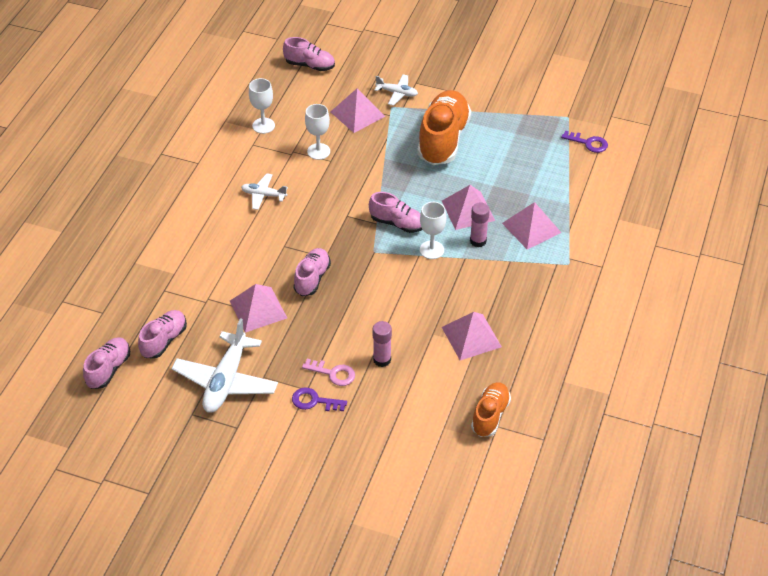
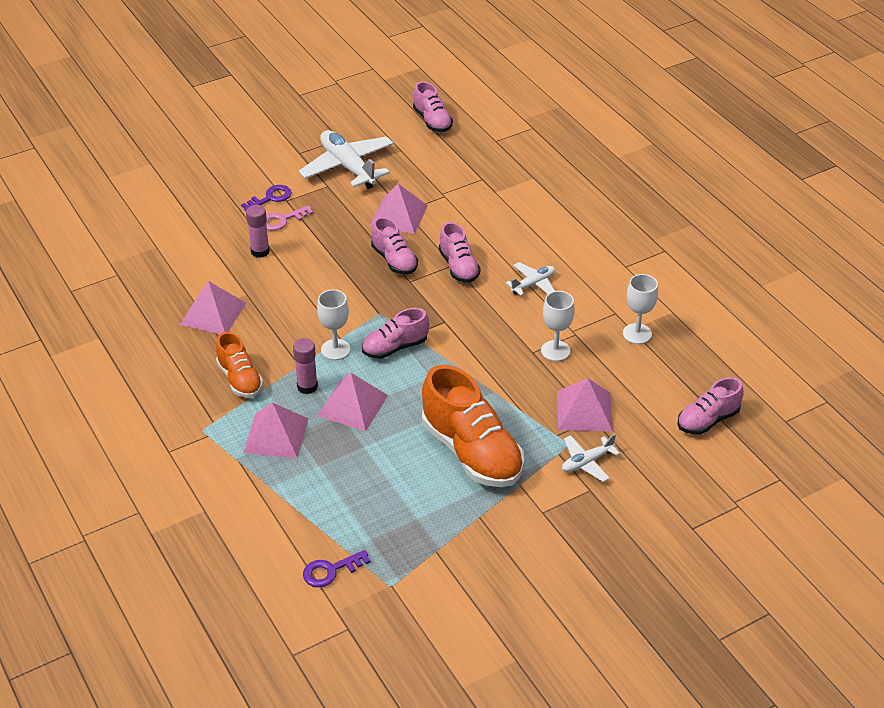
camera: 130 degrees right, 5 degrees down
(164, 340) = (427, 156): pink shoe -> pink shoe (458, 267)
(490, 415) = (130, 276): orange shoe -> orange shoe (240, 379)

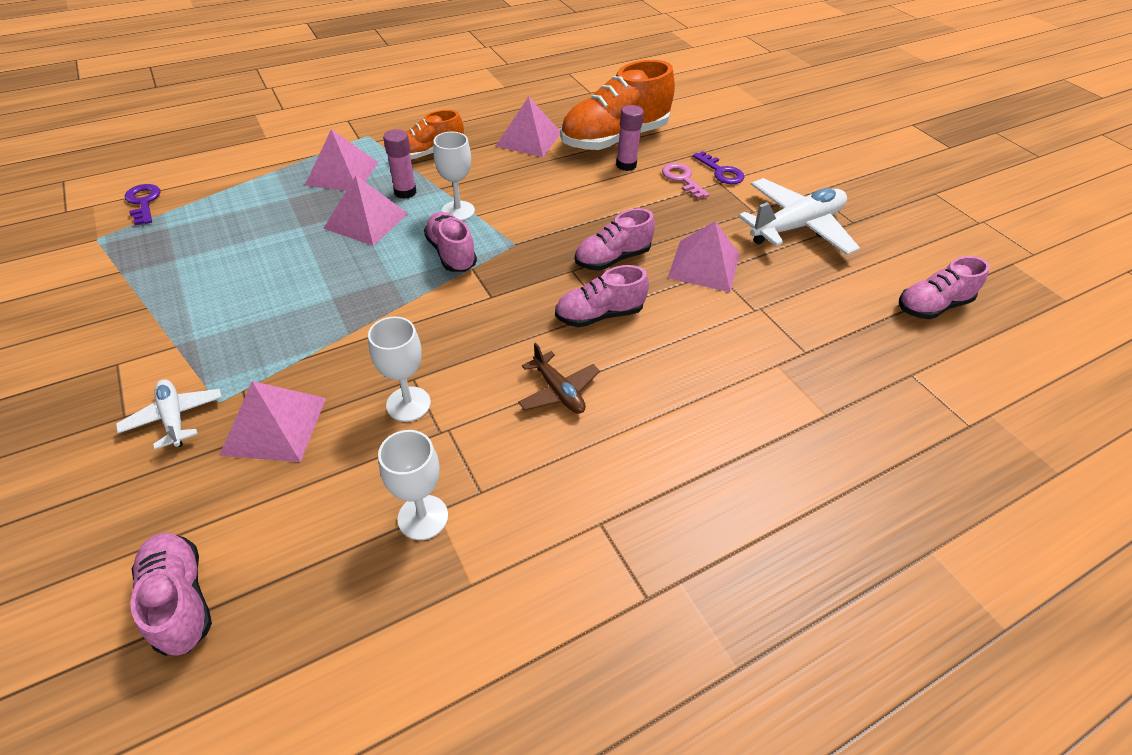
camera: 90 degrees right, 5 degrees up
(472, 452) = (251, 307): orange shoe -> orange shoe (614, 139)
(533, 284) = (558, 391): white plane -> brown plane

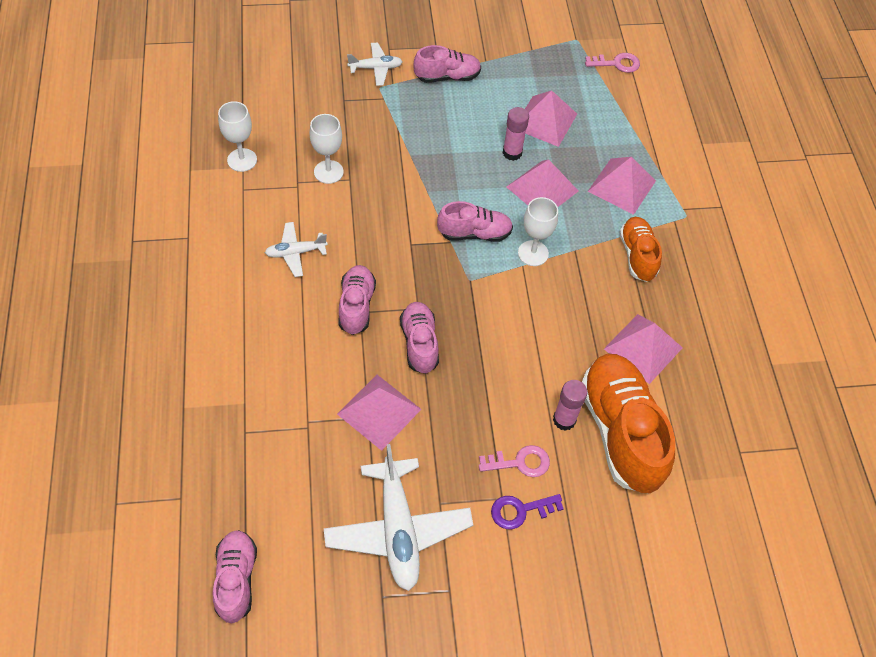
camera: 110 degrees right, 10 degrees up
(143, 202) = (617, 63): purple key -> pink key
(180, 599) = (253, 64): pink shoe -> pink shoe (447, 77)
(274, 425) = (345, 108): pink pyramid -> pink pyramid (545, 121)
(405, 192) = (576, 223): pink glue stick -> pink glue stick (512, 153)
(558, 391) = (295, 252): brown plane -> white plane

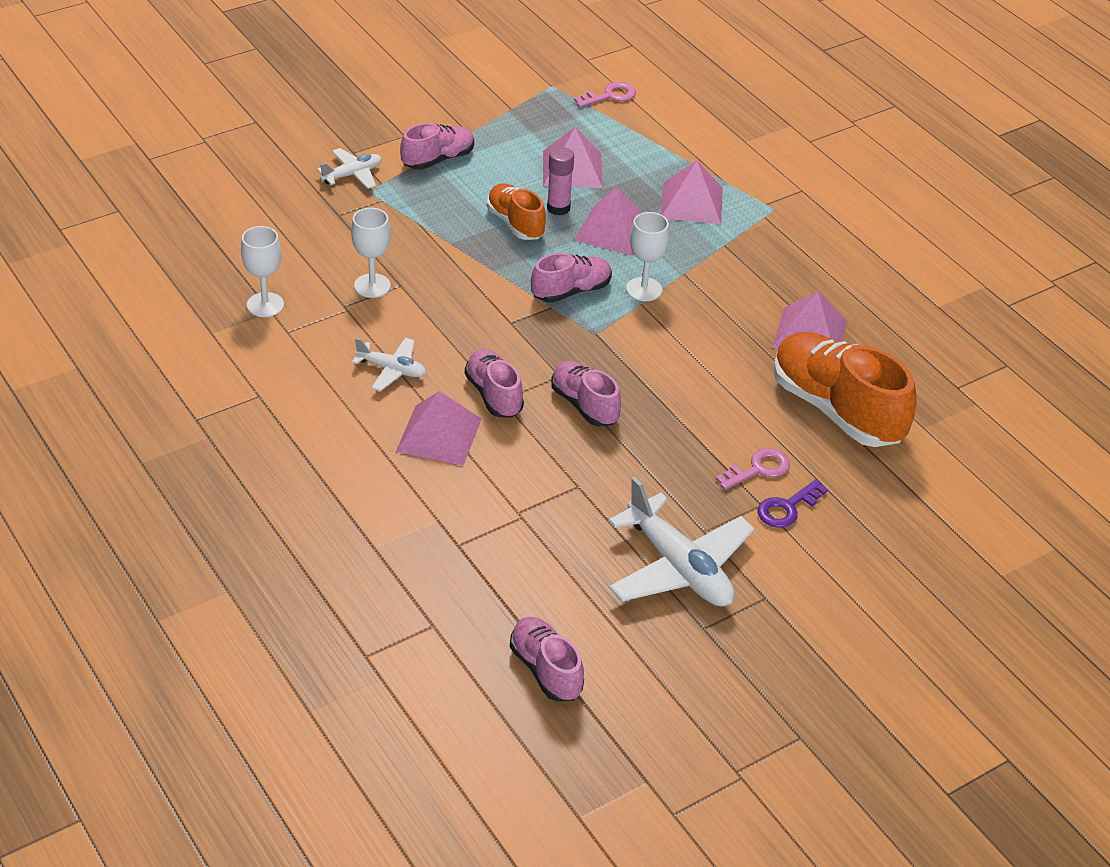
camera: 25 degrees left, 15 degrees down
(295, 252) = (391, 370): white plane -> white plane turned 120 degrees counterclockwise
(379, 411) = (586, 477): pink pyramid -> pink pyramid (439, 435)
(564, 420) = (776, 419): pink glue stick -> none
(637, 255) = (749, 258): orange shoe -> orange shoe (515, 223)

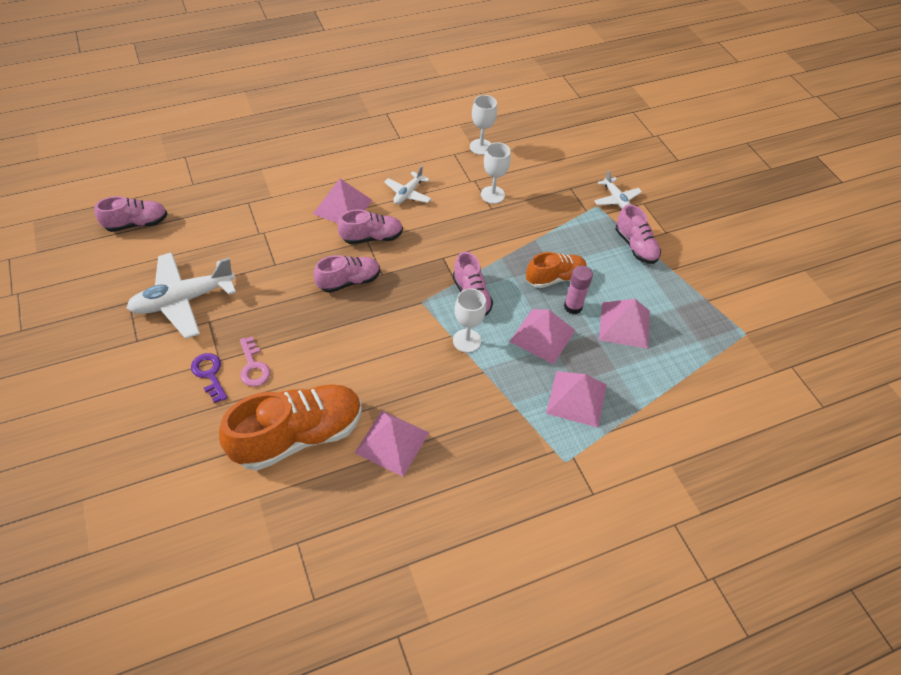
camera: 100 degrees right, 10 degrees up
(610, 96) = (735, 372): pink key -> none

